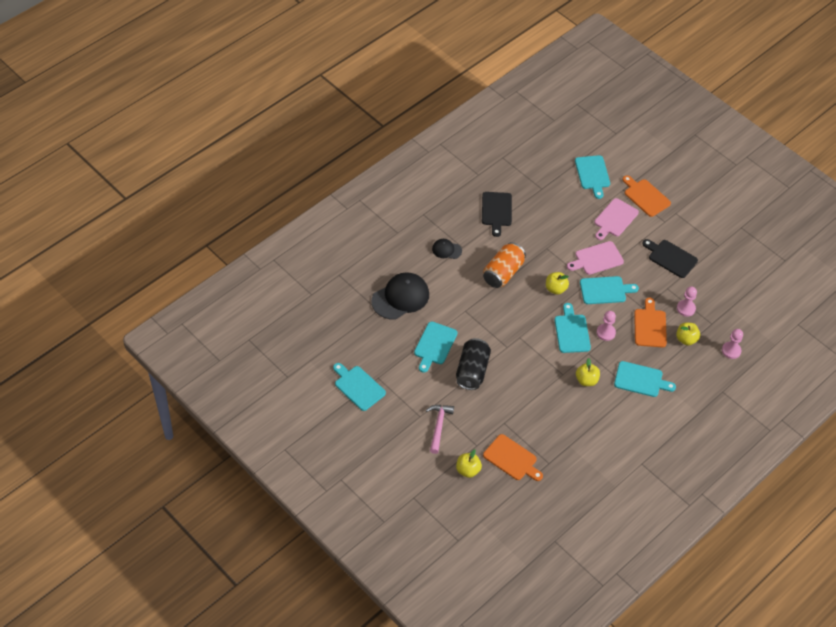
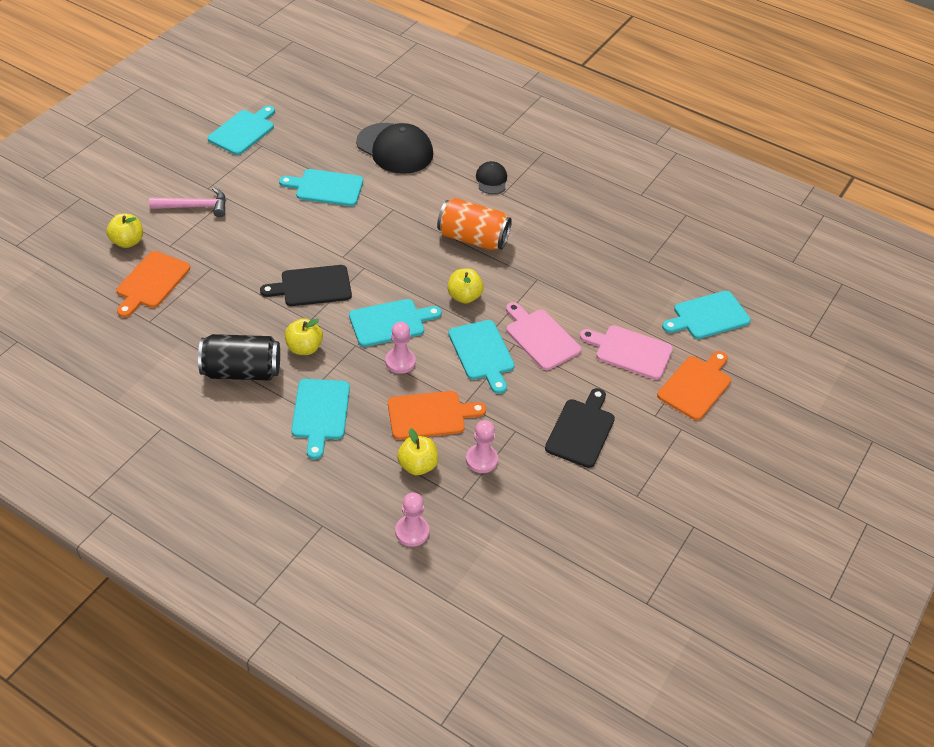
camera: 75 degrees right, 5 degrees down
(472, 371) = (292, 227): black can -> black can (242, 371)
(496, 211) = (582, 220): black cutting board -> black cutting board (312, 286)

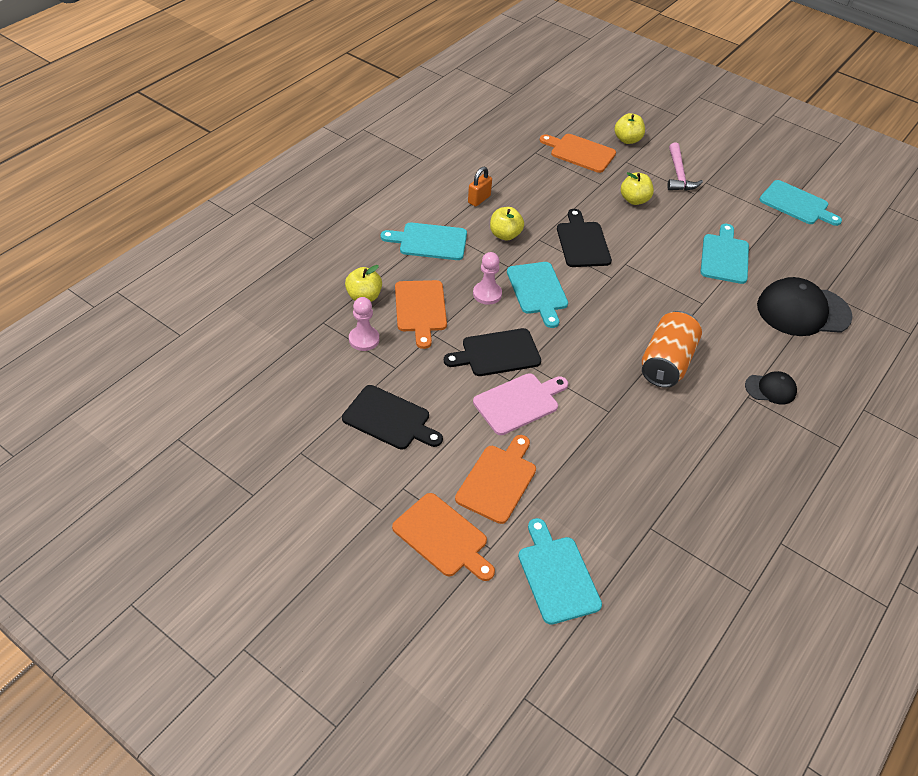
camera: 95 degrees right, 0 degrees up
(242, 371) = (479, 199): black can -> orange padlock
(395, 149) = (803, 311): black cap -> black cap turned 45 degrees clockwise
(412, 532) = (295, 288): pink pawn -> none
(464, 296) = (576, 347): yellow apple -> yellow apple (634, 200)
(482, 353) = (497, 353): turquoise cutting board -> black cutting board
(630, 351) = (498, 480): pink cutting board -> orange cutting board

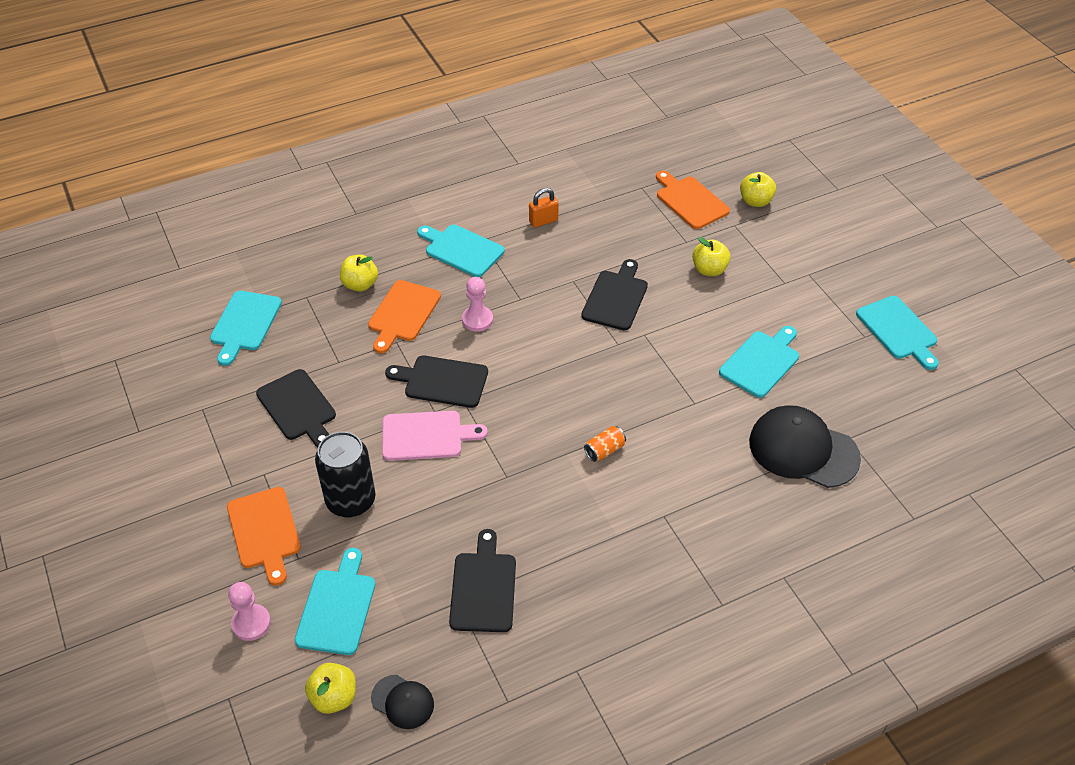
camera: 30 degrees right, 0 degrees up
(364, 339) = (330, 325): pink pawn -> pink pawn (251, 623)
(498, 480) = (351, 501): orange cutting board -> black can
(505, 235) = (541, 266): yellow apple -> yellow apple (334, 697)
(538, 291) = (530, 333): turquoise cutting board -> turquoise cutting board (245, 324)
(661, 508) = (483, 588): none -> black cutting board
(666, 362) = (604, 450): orange can -> orange can, size x0.47
(678, 174) = (783, 256): pink hammer -> none
(770, 389) = (695, 517): black cap -> black cap (402, 702)

